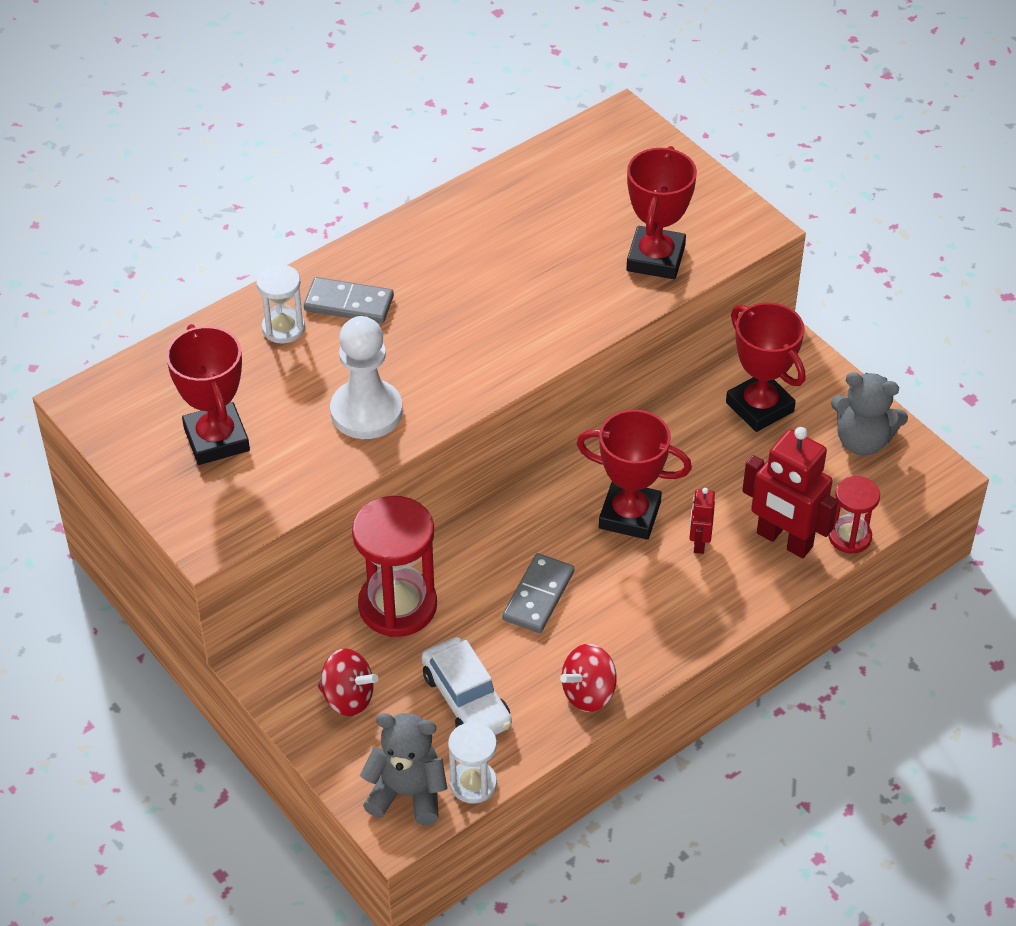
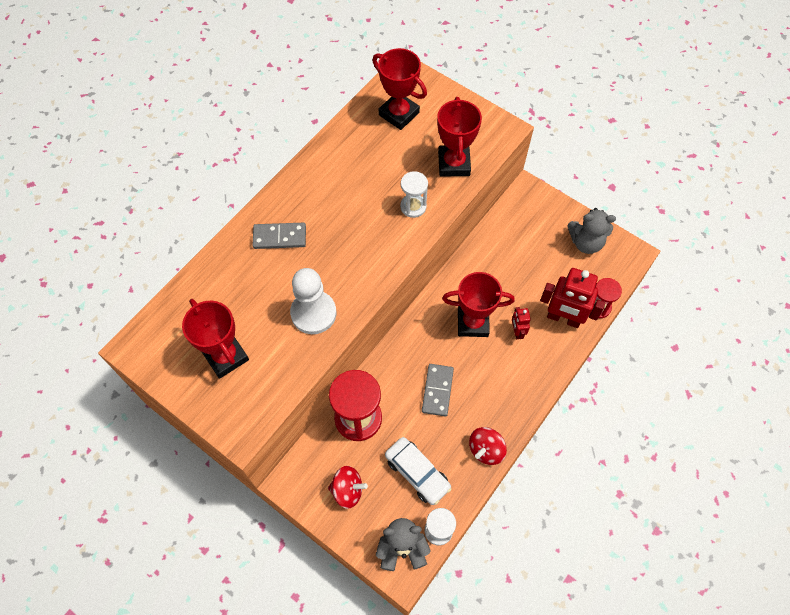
camera: 15 degrees left, 15 degrees up
(283, 328) = (244, 264): white hourglass -> white hourglass (413, 206)
(759, 407) = (523, 233): red trophy -> red trophy (399, 114)

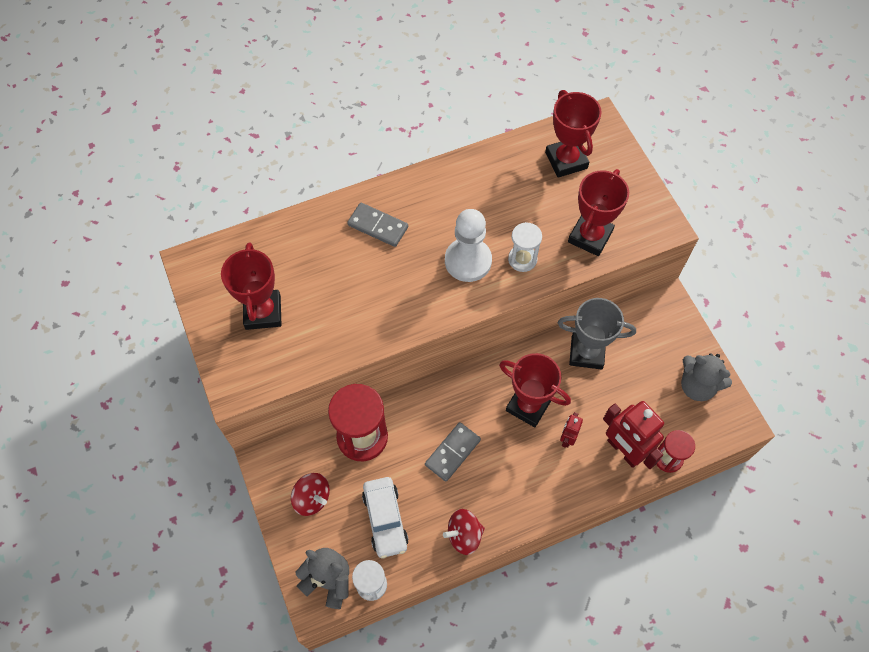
camera: 30 degrees right, 0 degrees up
(313, 313) = (364, 314): white pawn -> white pawn (468, 261)
(491, 259) = (586, 352): none -> grey trophy

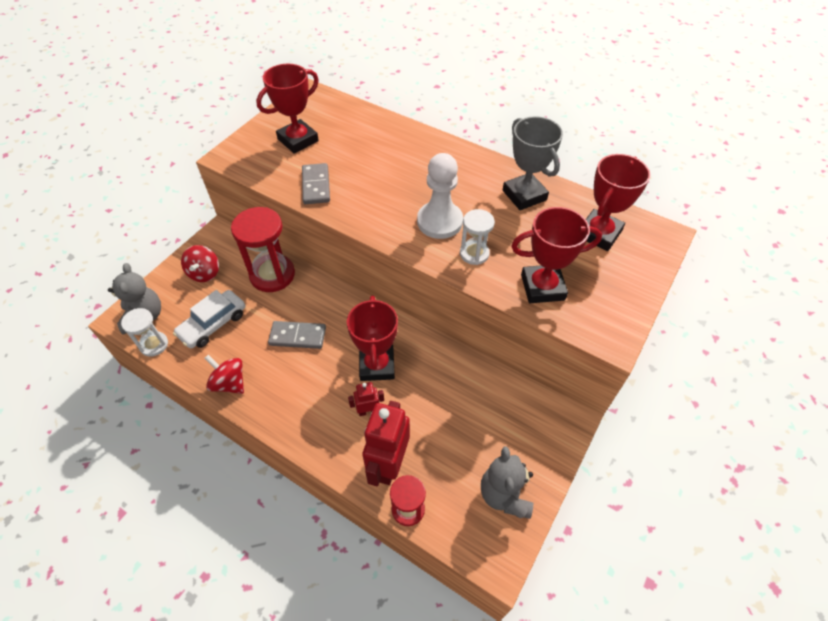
camera: 55 degrees right, 10 degrees down
(378, 226) = (420, 159): grey domino -> grey domino (316, 185)
(586, 352) = (461, 381): grey trophy -> grey trophy (524, 195)

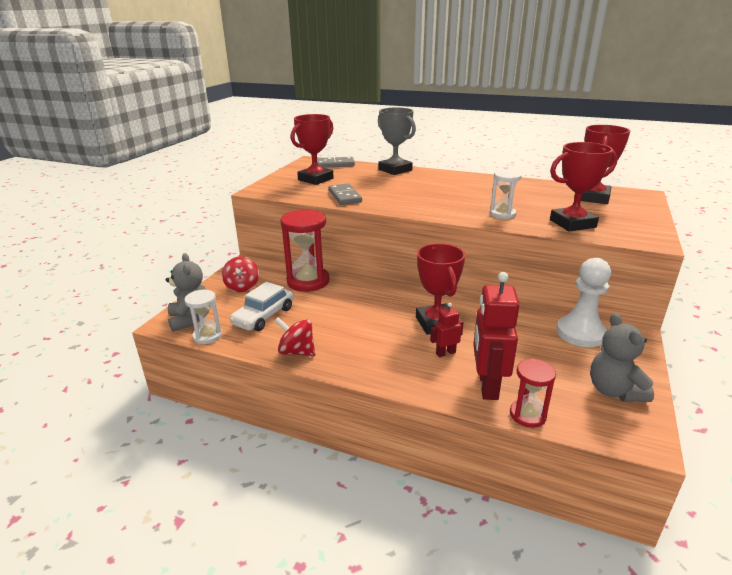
camera: 10 degrees left, 25 degrees down
(297, 336) = (350, 314): grey domino -> grey domino (335, 164)
(439, 221) = (461, 203): white pawn -> white pawn (580, 333)
(524, 195) = (519, 187): grey trophy -> grey trophy (395, 170)

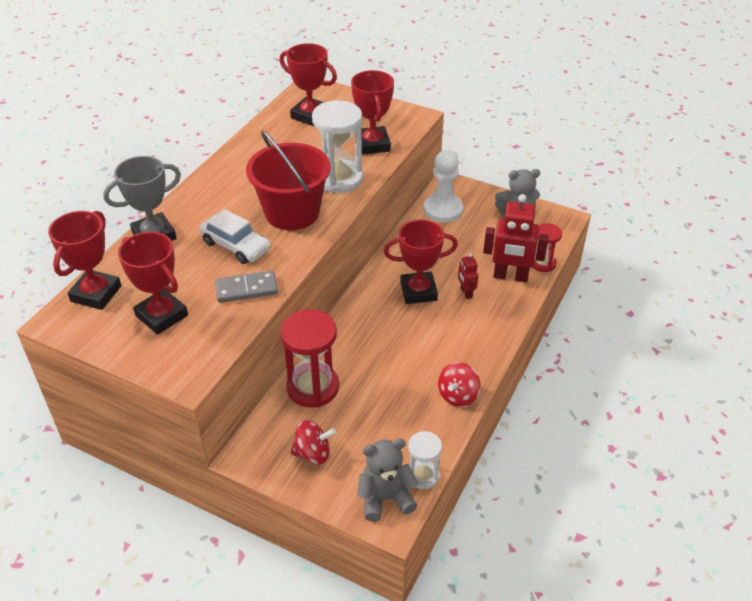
camera: 85 degrees left, 15 degrees up
(263, 316) = (388, 426): white car -> white car (236, 246)
(335, 164) = (96, 294): grey domino -> red trophy
(442, 202) = (292, 212): none -> red bucket
(502, 214) = (339, 179): white hourglass -> white hourglass, size x1.77

